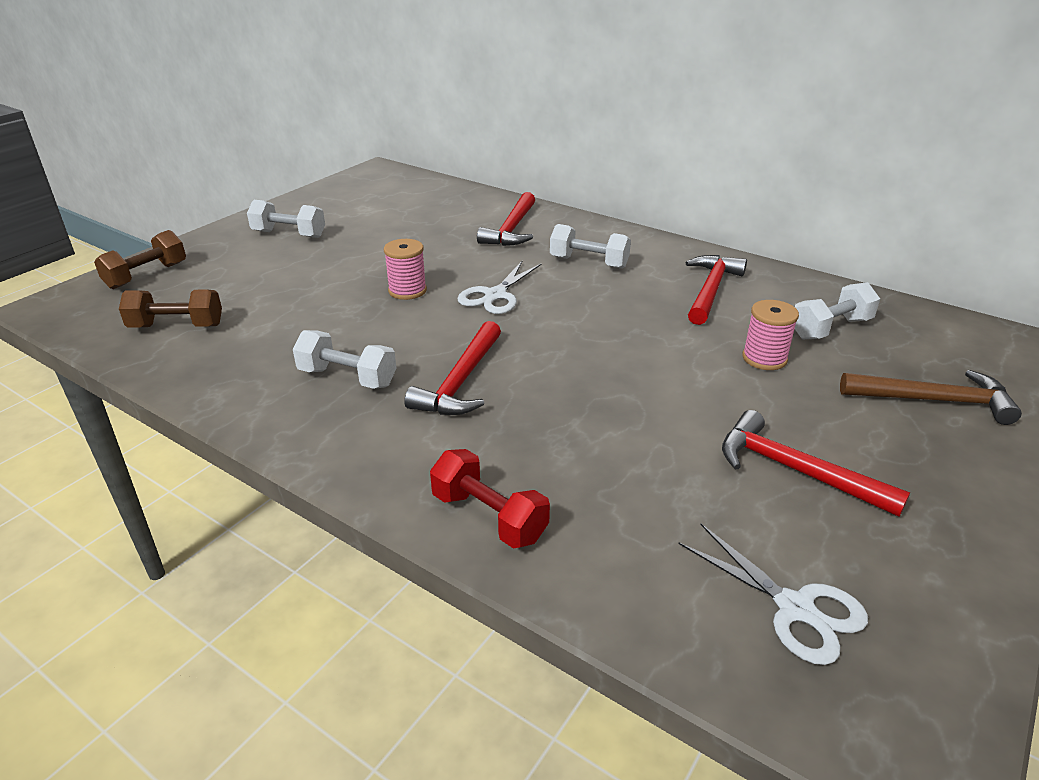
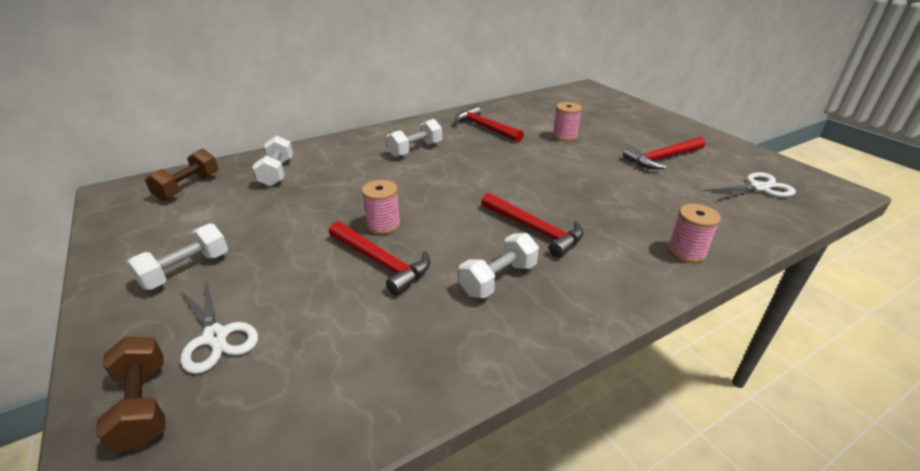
camera: 65 degrees left, 0 degrees up
(176, 326) = (315, 384): brown dumbbell -> brown dumbbell (188, 187)
(489, 517) = (686, 252): red dumbbell -> pink spool
(495, 295) = (428, 191): white scissors -> white scissors (216, 337)
(511, 229) = (332, 162): red hammer -> red hammer (381, 262)
(830, 328) = (547, 115): white dumbbell -> white dumbbell (277, 173)
(934, 401) = (619, 116): brown hammer -> none

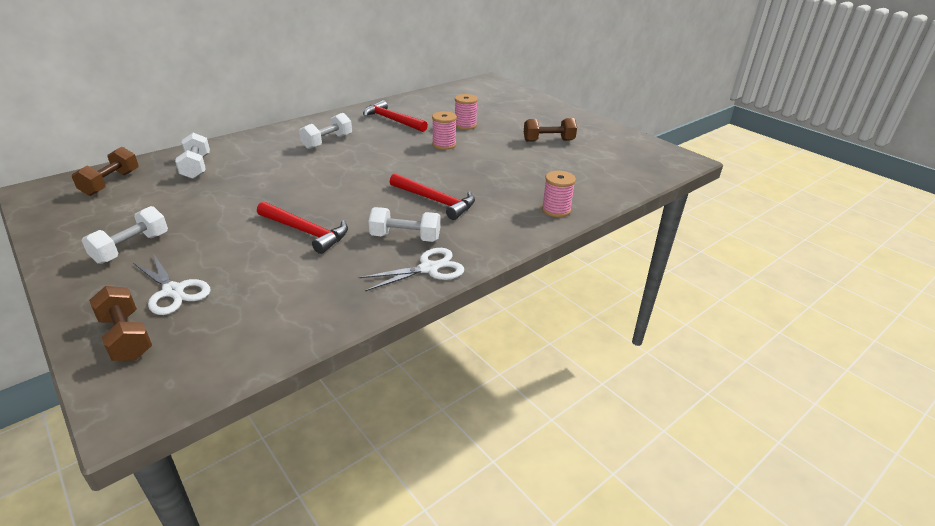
camera: 10 degrees left, 0 degrees up
(383, 225) = (304, 204): pink spool -> pink spool (444, 145)
(498, 279) = (405, 237): white dumbbell -> white dumbbell turned 60 degrees clockwise
(662, 158) = (548, 141): red hammer -> brown dumbbell
(759, 188) = (623, 160): white scissors -> white scissors (429, 268)

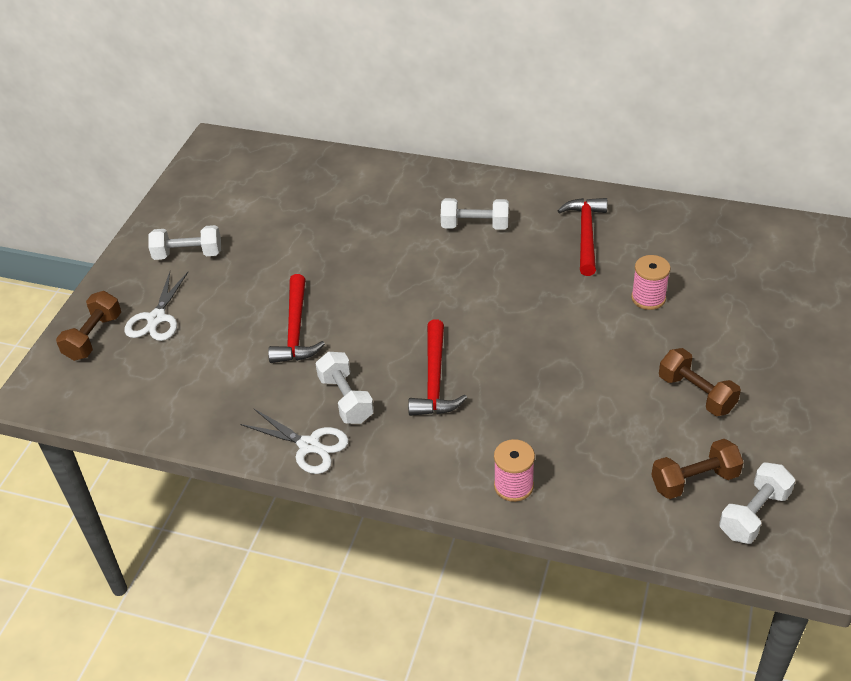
camera: 60 degrees right, 10 degrees up
(111, 183) = (262, 167): brown dumbbell -> brown dumbbell (694, 481)
(196, 167) = (334, 187): white dumbbell -> white dumbbell (753, 514)
(444, 145) = (572, 311): pink spool -> none

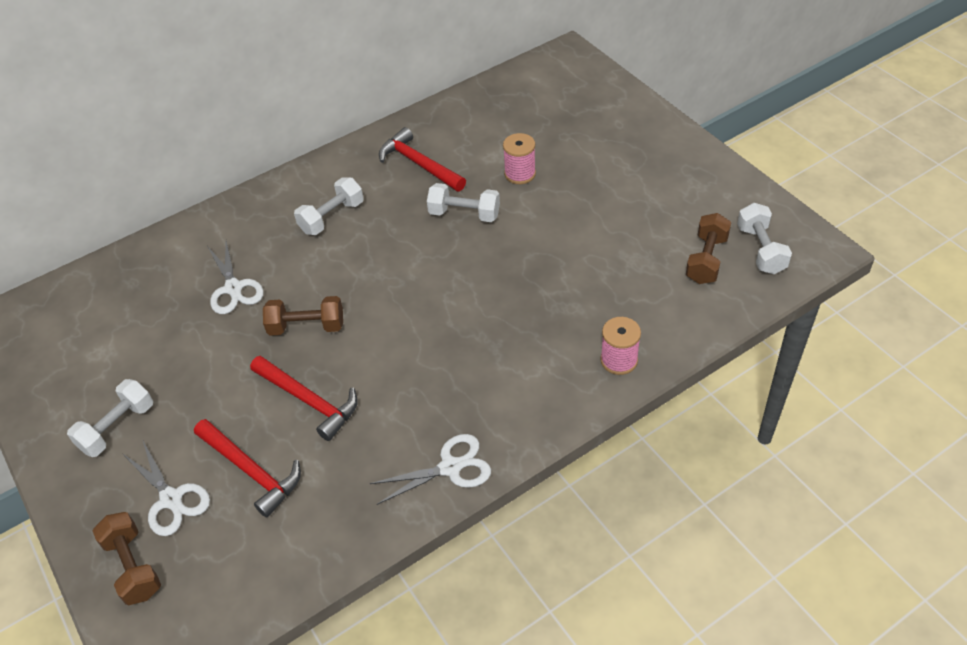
camera: 50 degrees left, 5 degrees up
(346, 399) = (426, 412): white dumbbell -> white dumbbell (464, 214)
(354, 224) = (233, 288): none -> white scissors
(434, 380) = (466, 342): red hammer -> red hammer (251, 471)
(696, 393) = (633, 208): brown dumbbell -> brown dumbbell (306, 326)

